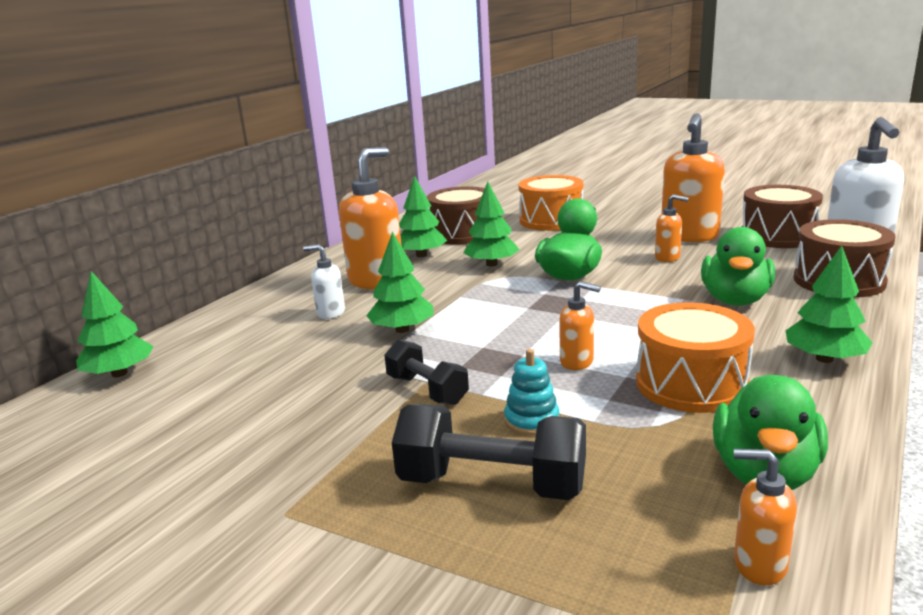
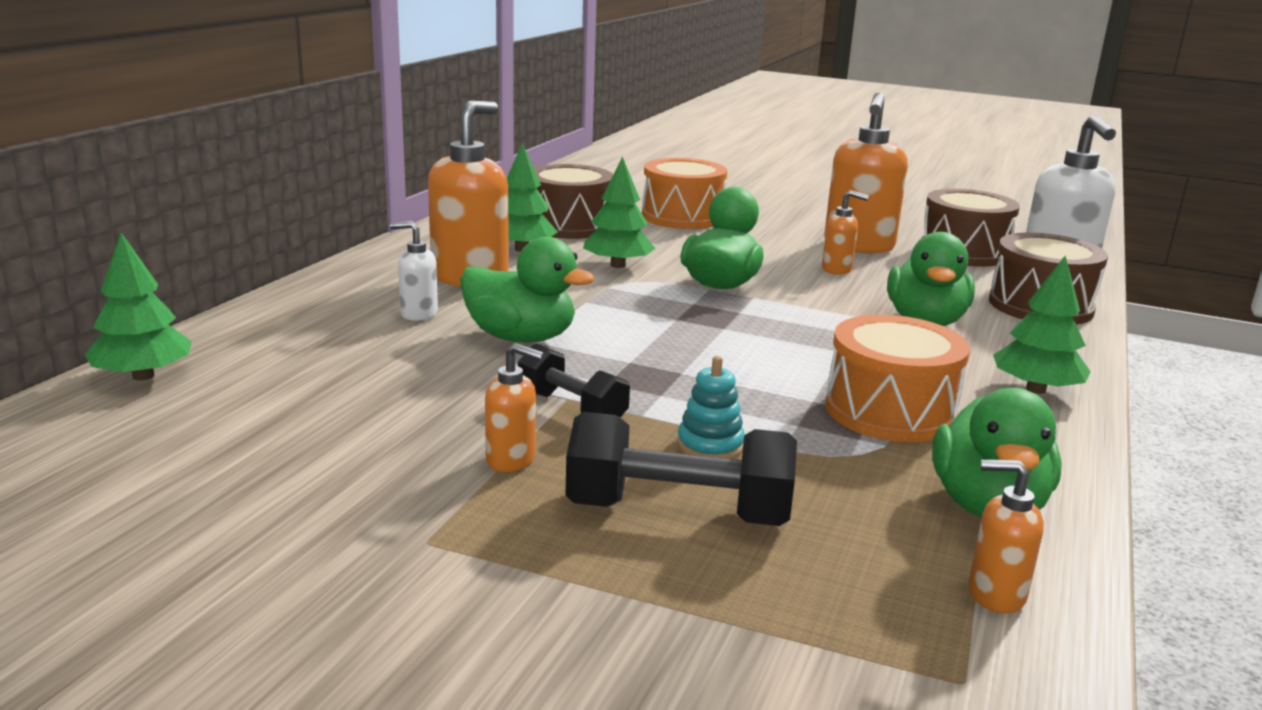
camera: 10 degrees left, 0 degrees up
(402, 329) = (521, 338): green tree -> green duck
(577, 362) = (751, 383): orange soap dispenser -> orange soap dispenser (511, 460)

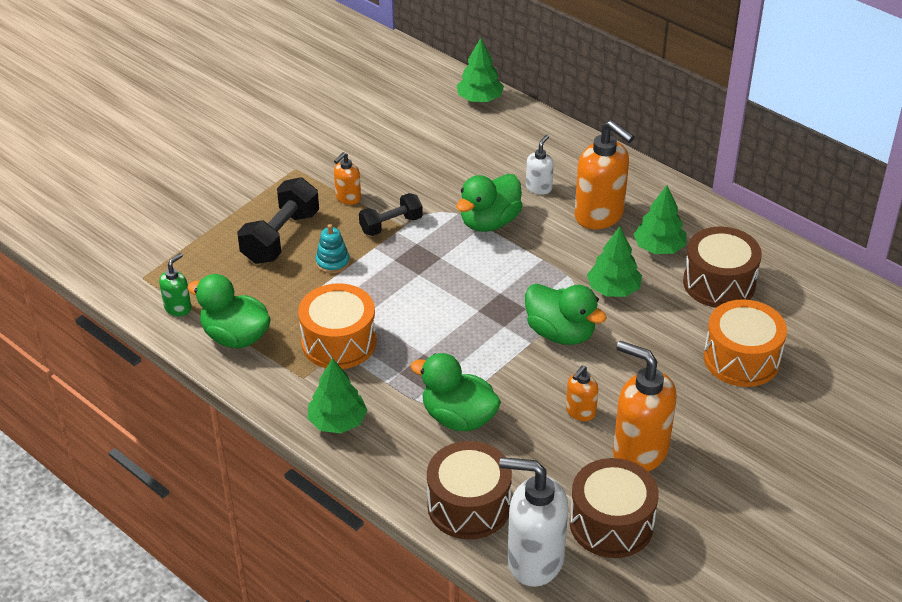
camera: 110 degrees right, 20 degrees up
(995, 594) = (178, 308): orange soap dispenser -> green soap dispenser

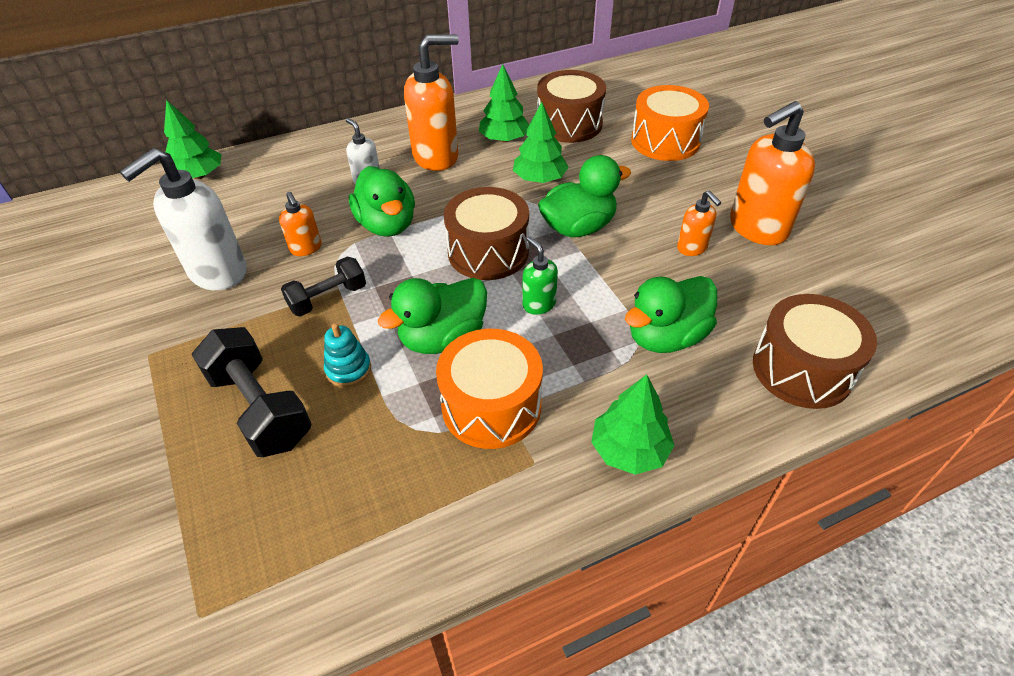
camera: 65 degrees left, 5 degrees up
(178, 308) = (305, 582): green soap dispenser -> green soap dispenser (539, 304)
(235, 337) = (413, 520): green duck -> green duck (443, 338)
(348, 198) = (249, 321): orange soap dispenser -> orange soap dispenser (306, 248)
(391, 225) = (328, 298): black dumbbell -> black dumbbell turned 60 degrees clockwise
(534, 560) = (890, 342): white soap dispenser -> white soap dispenser (217, 273)
(611, 523) = (846, 273): brown drum -> brown drum (488, 252)

